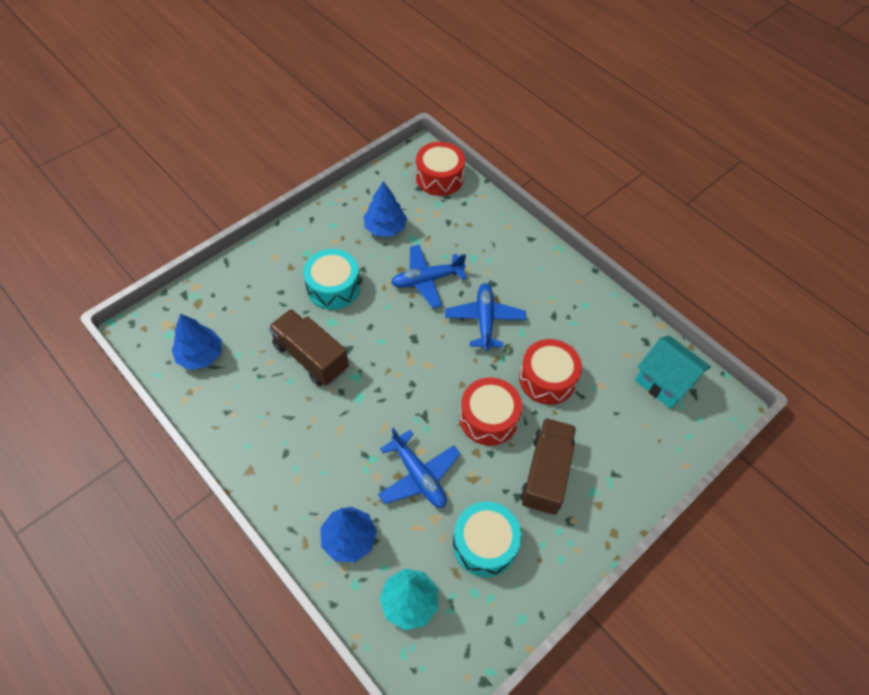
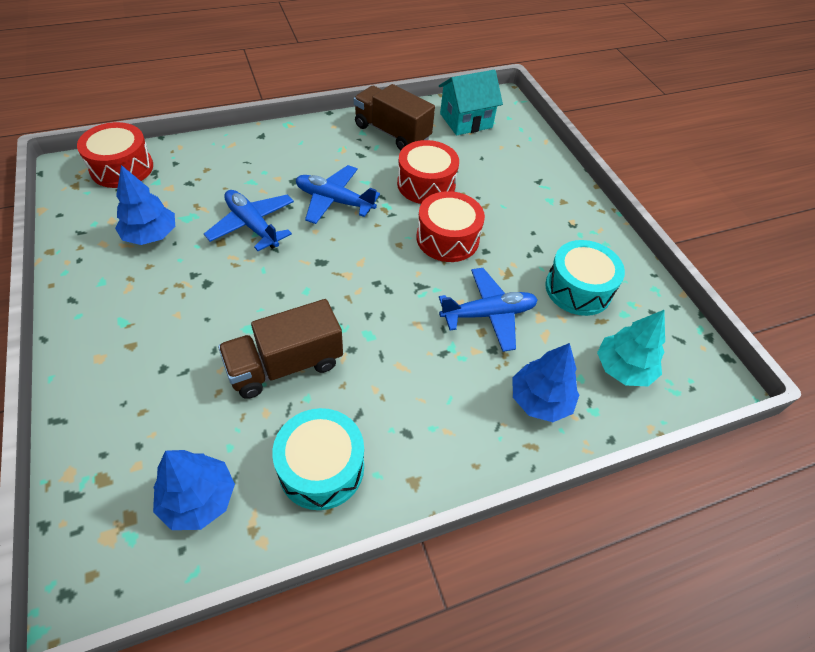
camera: 70 degrees left, 5 degrees down
(333, 287) = (199, 310): turquoise drum -> turquoise drum (321, 467)
(427, 280) = (252, 225): blue plane -> blue plane turned 135 degrees clockwise
(546, 473) = (522, 222): brown truck -> brown truck (392, 133)

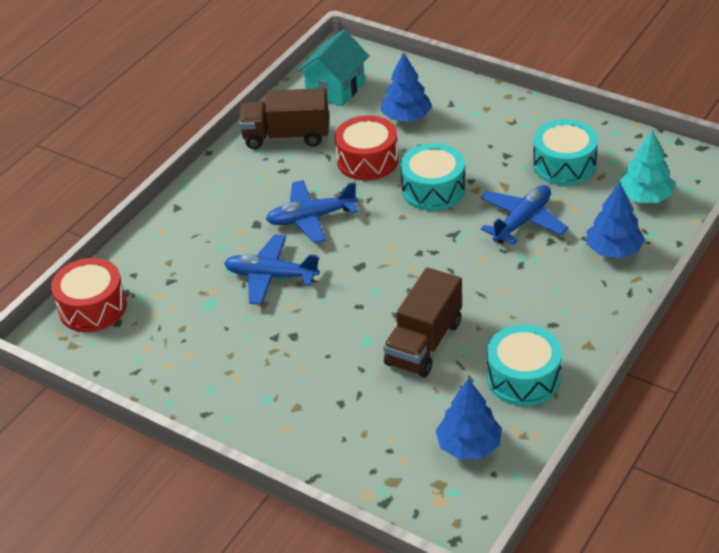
camera: 30 degrees left, 10 degrees down
(151, 235) = (199, 335): blue tree -> blue tree (406, 117)
(447, 238) = (433, 189): red drum -> turquoise drum

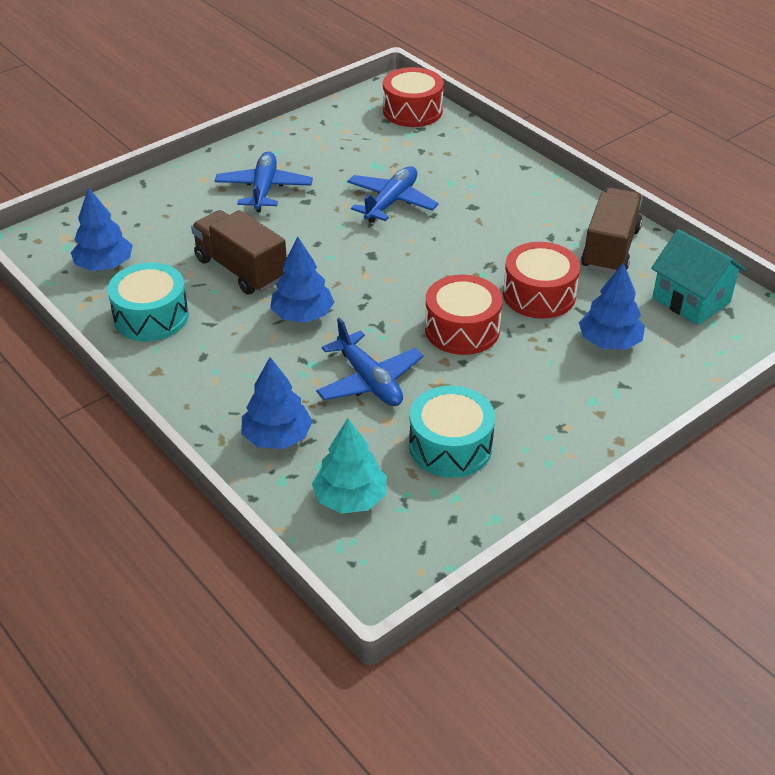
camera: 105 degrees right, 0 degrees up
(311, 218) = (462, 239): blue plane -> blue plane (264, 189)
(433, 189) = (462, 329): turquoise drum -> red drum
(466, 282) = (302, 315): none -> blue tree

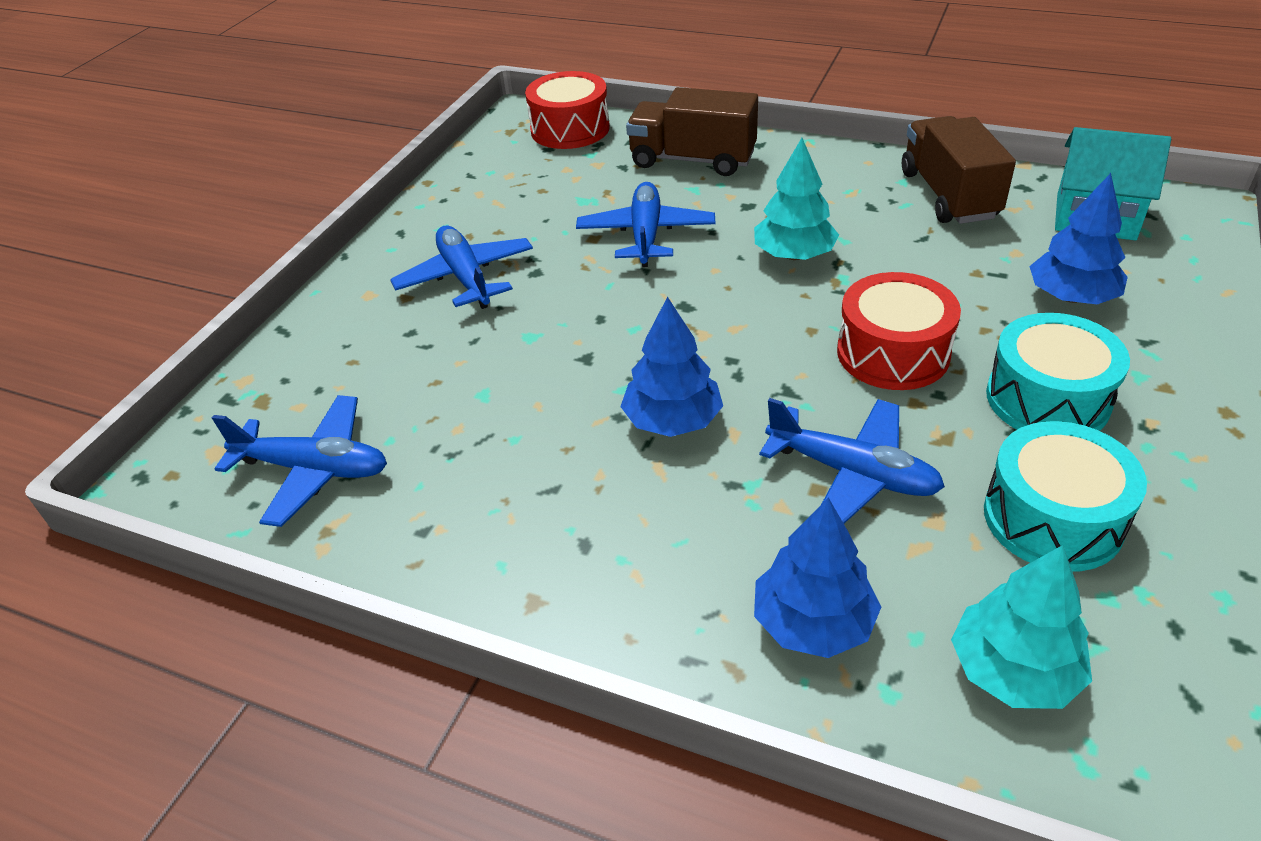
camera: 25 degrees left, 0 degrees up
(104, 265) = (313, 469): blue tree -> blue plane
(151, 317) = (452, 517): turquoise drum -> turquoise drum (1047, 399)
(241, 269) = (528, 393): brown truck -> brown truck (692, 160)
(467, 249) = (794, 255): none -> turquoise tree
(539, 295) = (933, 275): red drum -> none

